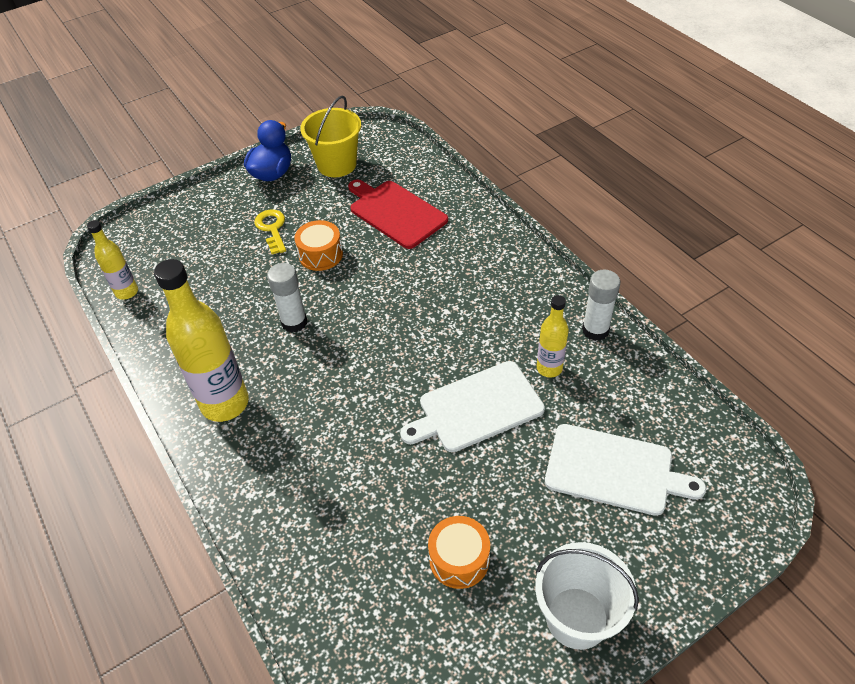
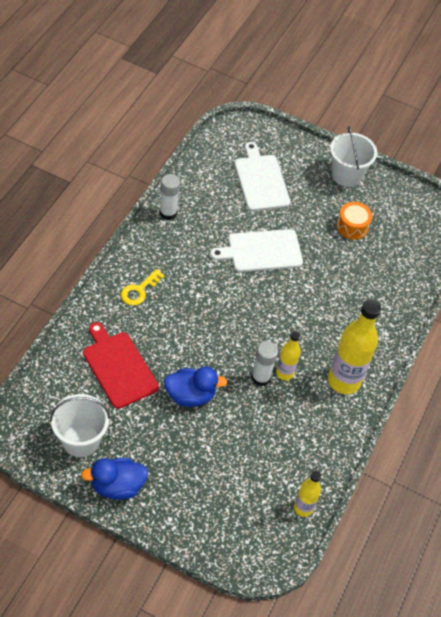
camera: 130 degrees left, 5 degrees up
(272, 229) = (182, 445): yellow key -> yellow key (139, 291)
(320, 254) = (190, 395): orange drum -> blue duck
(337, 164) = (81, 440): yellow bucket -> white bucket
(395, 212) = (118, 367): red cutting board -> red cutting board turned 135 degrees clockwise
(476, 408) = (261, 251): white cutting board -> white cutting board turned 135 degrees clockwise
(549, 368) = (211, 226): yellow bottle -> yellow bottle (284, 373)

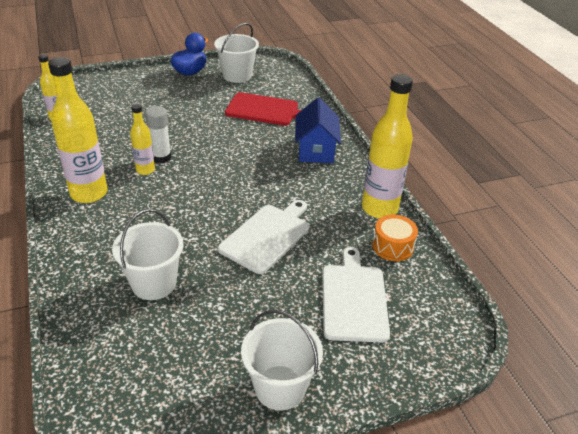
camera: 140 degrees right, 15 degrees down
(139, 291) = (316, 150): yellow key -> blue house
(168, 213) = (379, 208): white glue stick -> yellow bottle
(190, 395) = (200, 123): blue duck -> none
(261, 180) = (354, 299): white cutting board -> white cutting board turned 120 degrees counterclockwise
(352, 226) = (208, 327): orange drum -> orange drum (393, 246)
(358, 273) = (154, 283): none -> white bucket

